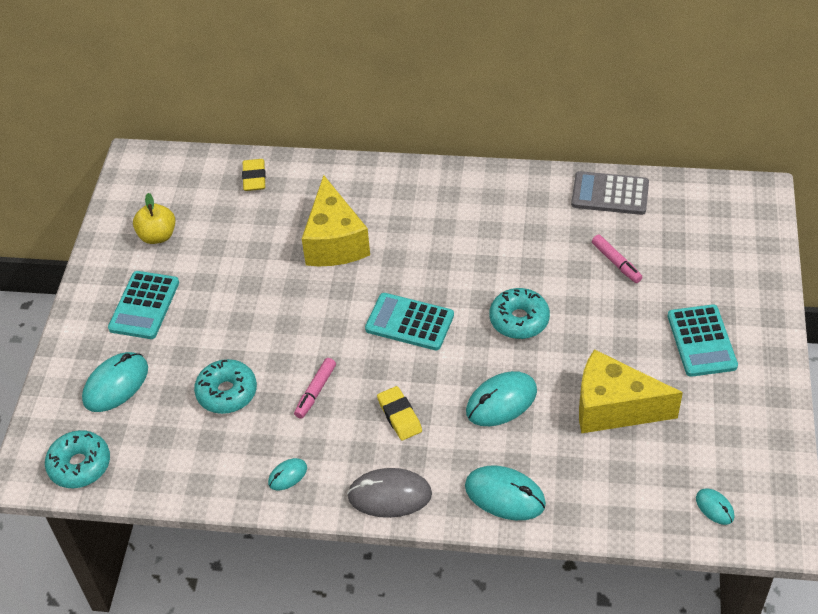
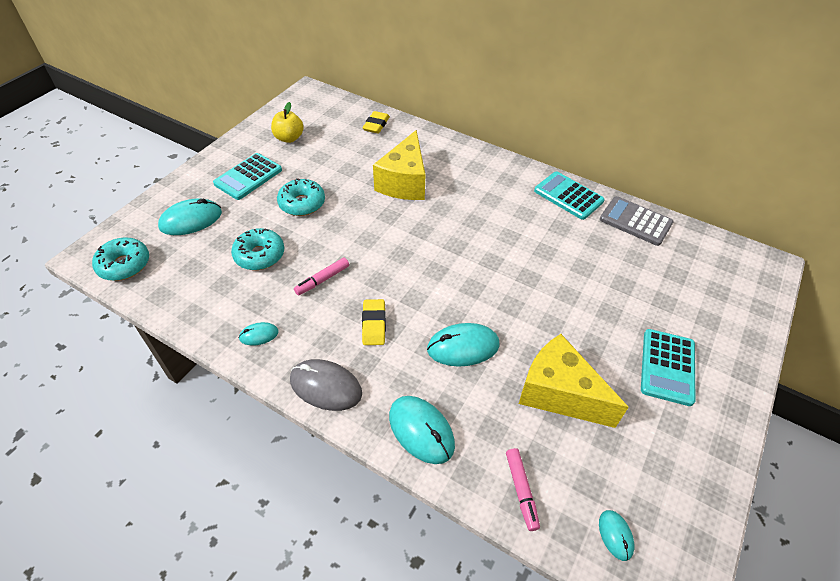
camera: 20 degrees right, 0 degrees up
(409, 322) = (425, 257): turquoise calculator -> turquoise calculator (568, 196)
(519, 320) = (513, 287): turquoise donut -> turquoise donut (302, 203)
(616, 263) = (617, 274): pink marker -> pink marker (521, 490)

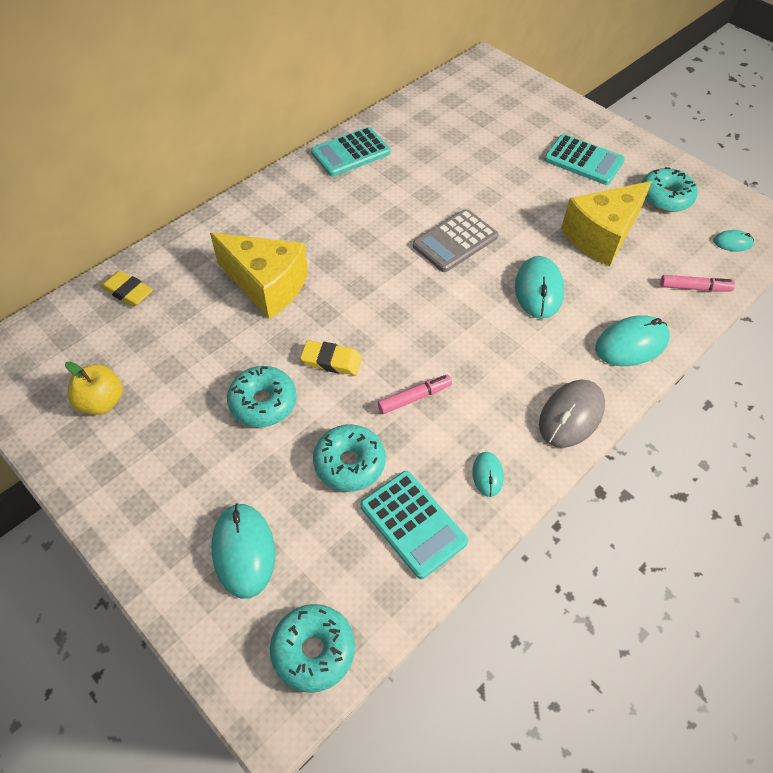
camera: 75 degrees left, 5 degrees up
(248, 177) = (173, 465): turquoise calculator -> turquoise calculator (413, 524)
(322, 280) = (414, 397): pink marker -> pink marker turned 90 degrees counterclockwise
(374, 324) = (494, 358): yellow eraser -> yellow eraser (331, 361)
(635, 221) = (406, 119): grey calculator -> grey calculator (455, 241)
(654, 454) = (665, 197): none -> turquoise donut

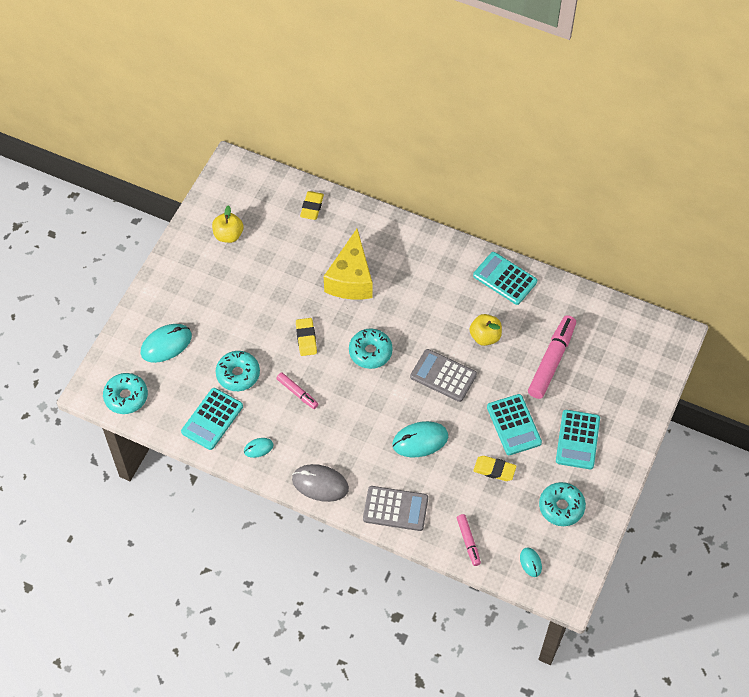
camera: 70 degrees right, 5 degrees up
(263, 402) = (261, 315): turquoise donut -> turquoise donut (370, 352)
(418, 190) = (485, 336): none -> yellow apple
(476, 150) = (551, 361): none -> pink marker
(547, 202) = (514, 425): none -> turquoise calculator
(601, 236) = (494, 470): yellow cheese -> yellow eraser
(631, 344) = (395, 508): turquoise mouse -> grey calculator

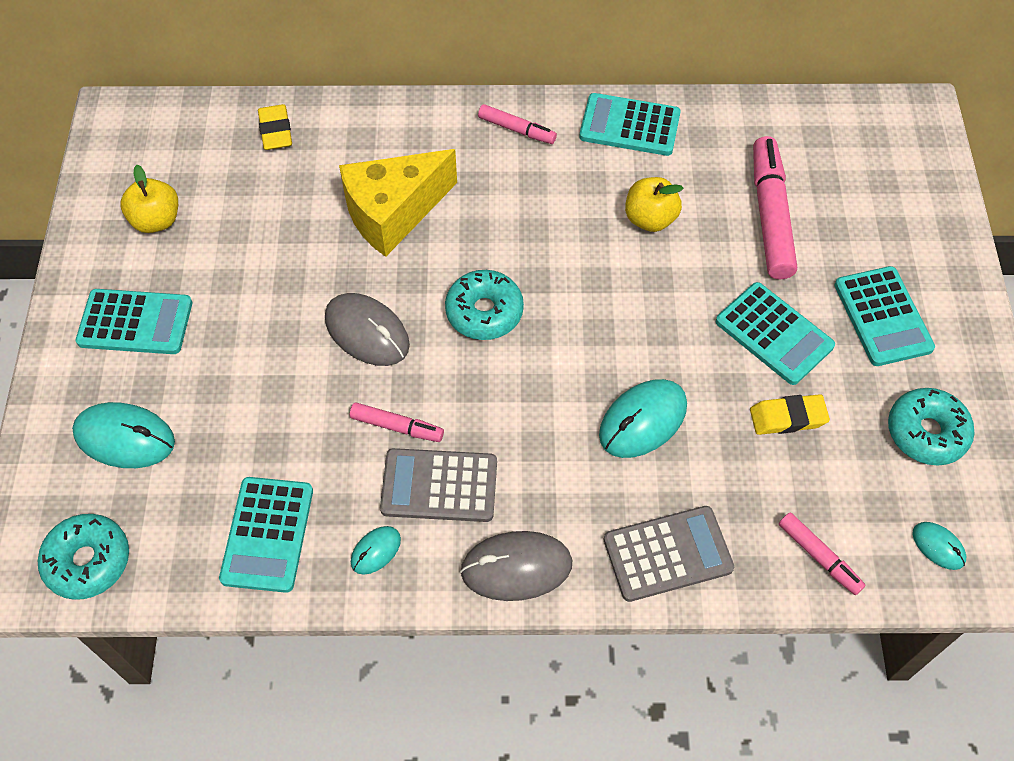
camera: 25 degrees left, 0 degrees up
(166, 344) = (124, 437): turquoise mouse -> turquoise mouse turned 75 degrees clockwise
(195, 287) = (135, 322): none -> turquoise calculator
(238, 374) = (278, 437): turquoise donut -> none
(306, 338) = (367, 332): yellow eraser -> grey mouse
(351, 279) = (393, 213): yellow cheese -> yellow cheese turned 75 degrees clockwise
(441, 257) = (517, 129): none -> pink marker
(443, 376) = (620, 303): grey calculator -> grey calculator (439, 486)

